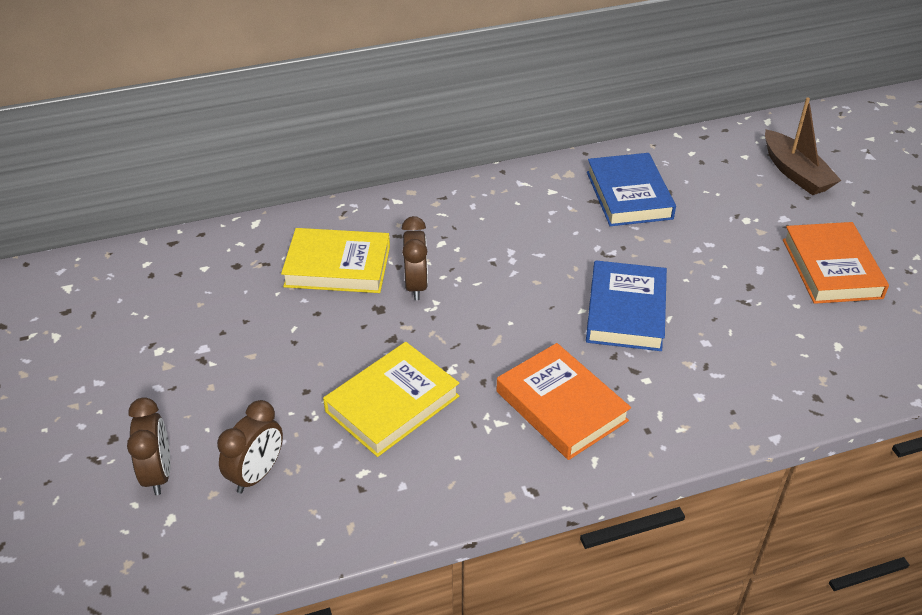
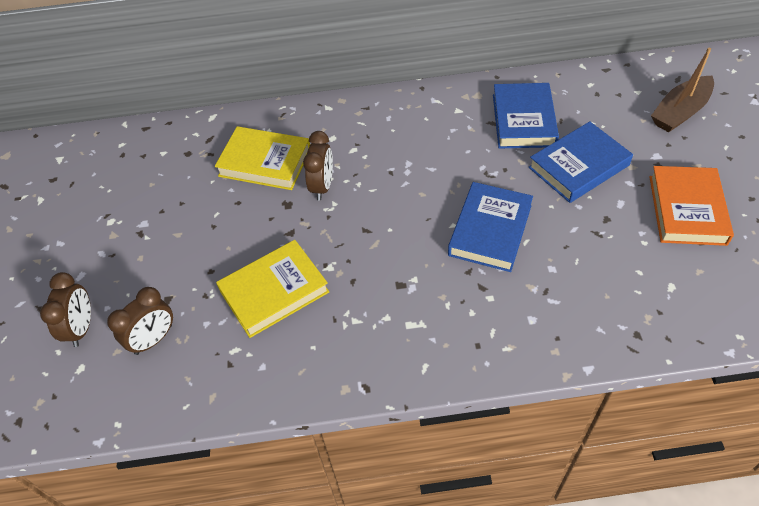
camera: 15 degrees right, 10 degrees up
(561, 406) = (411, 312): orange book -> none
(703, 236) = (578, 166): none -> blue book
(795, 173) = (680, 112): brown boat -> brown boat turned 60 degrees clockwise

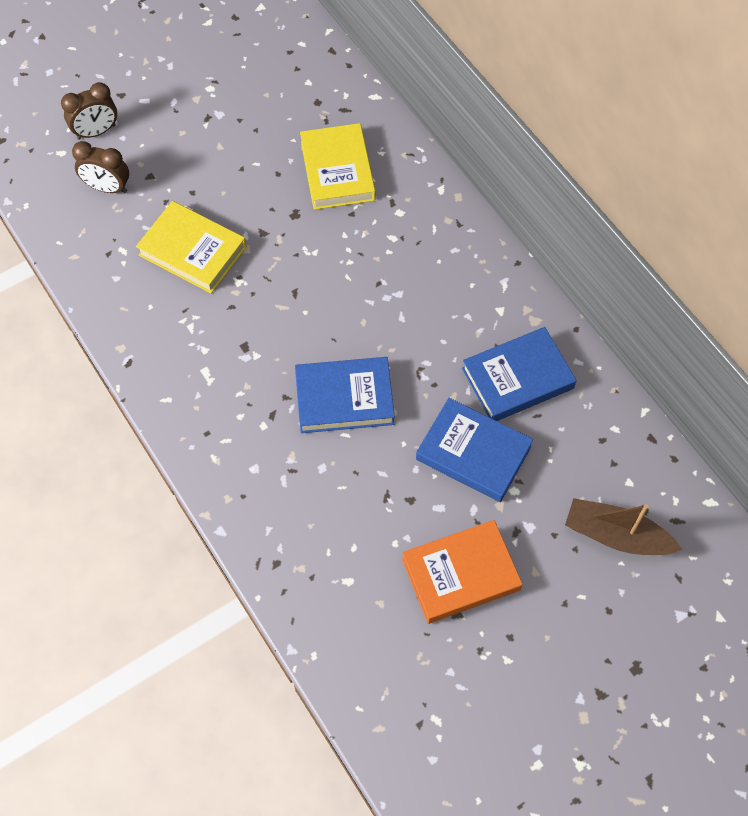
camera: 60 degrees right, 10 degrees up
(322, 186) = (331, 233): brown clock -> none

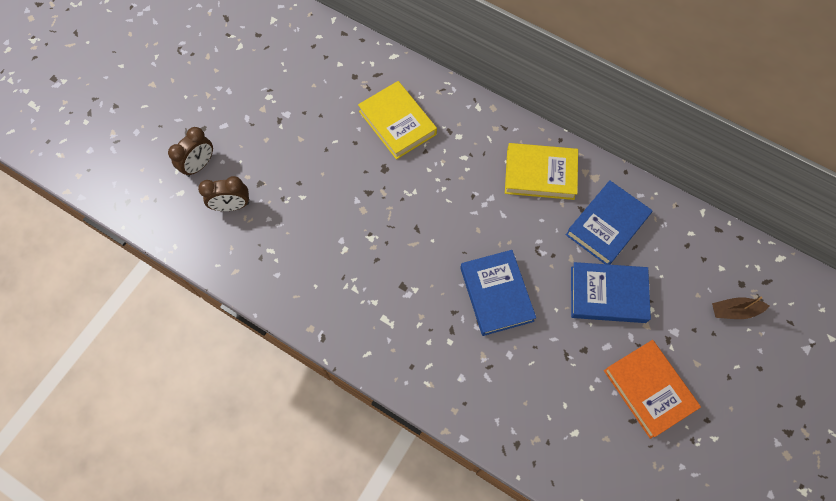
camera: 25 degrees left, 5 degrees up
(192, 251) = (324, 229): yellow book -> yellow book (540, 174)
(344, 398) = (496, 294): blue book -> blue book turned 75 degrees counterclockwise
(460, 574) = (649, 389): orange book -> orange book turned 75 degrees counterclockwise
(616, 535) = (734, 311): brown boat -> brown boat, size x0.65

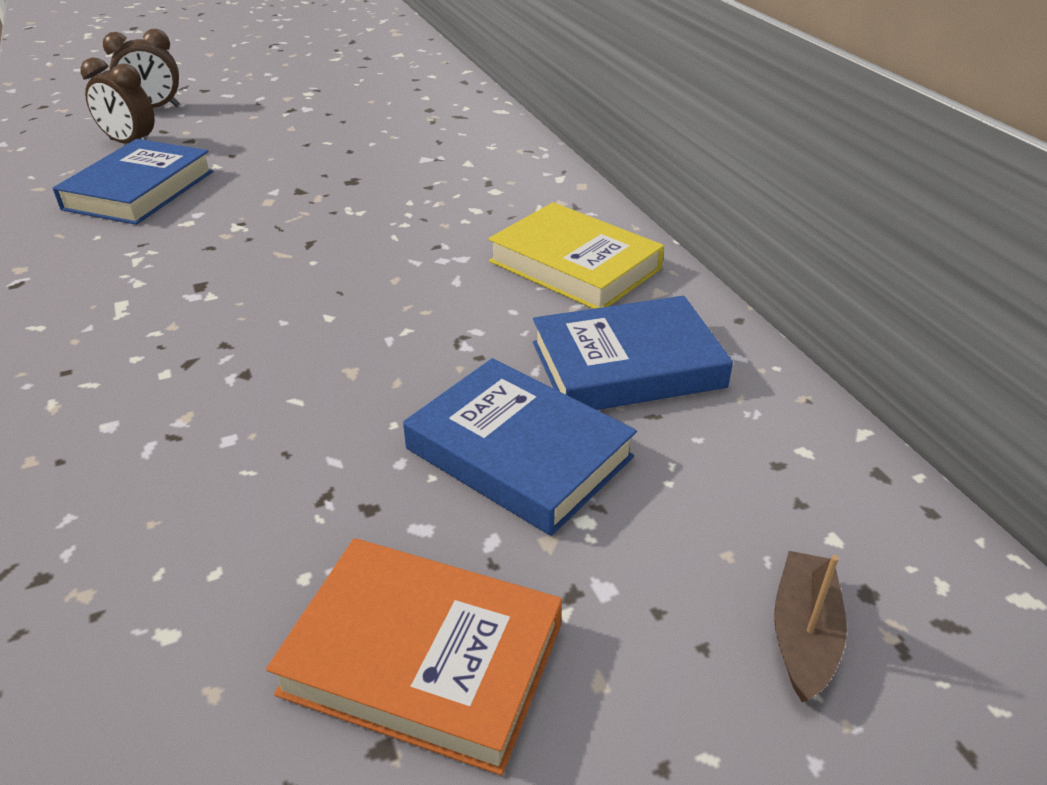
camera: 35 degrees right, 30 degrees down
(397, 123) = (427, 154): yellow book -> none
(496, 294) = (319, 356): blue book -> blue book (139, 190)
(649, 389) = (422, 659): orange book -> orange book turned 75 degrees counterclockwise
(734, 311) = (803, 634): brown boat -> brown boat turned 75 degrees clockwise

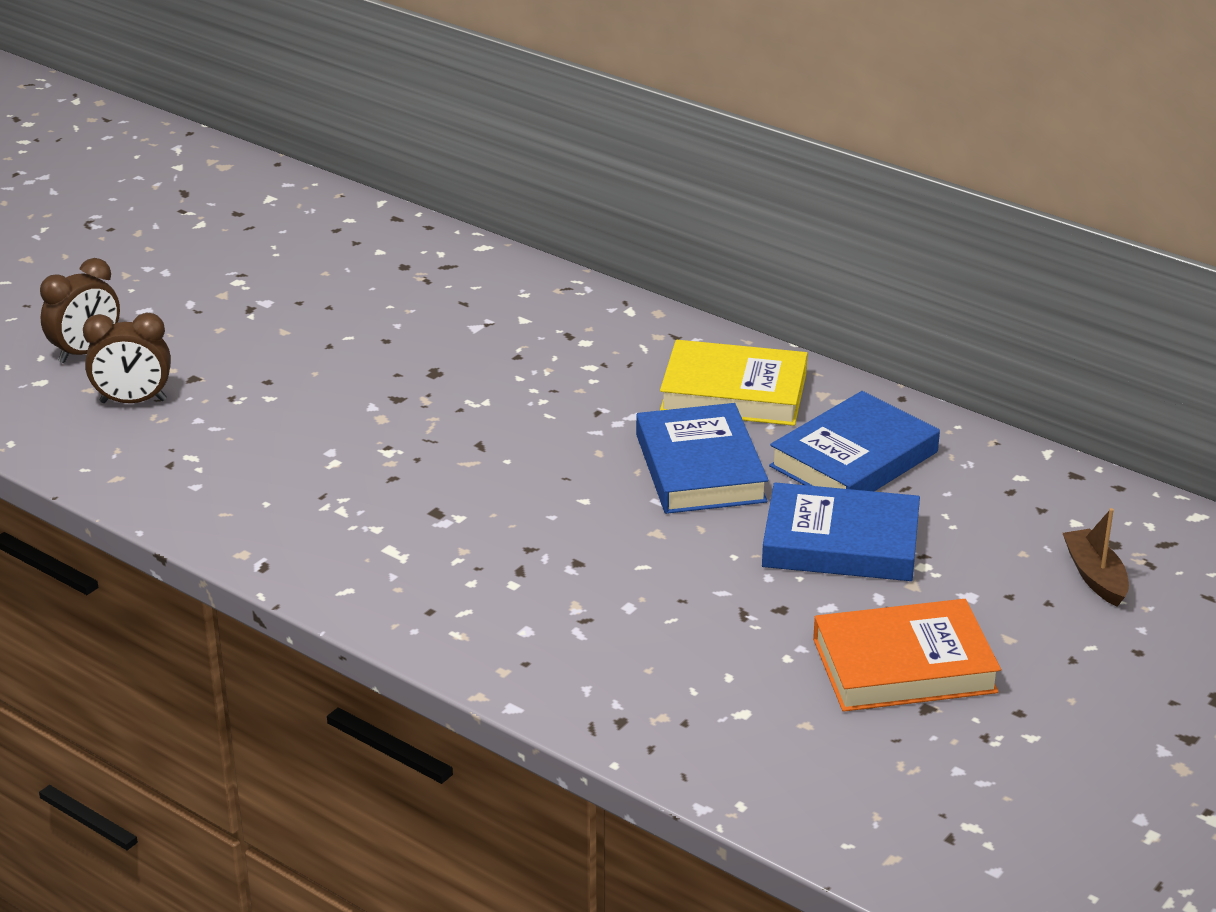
camera: 30 degrees left, 5 degrees down
(139, 190) = (232, 447): blue book -> blue book (700, 468)

